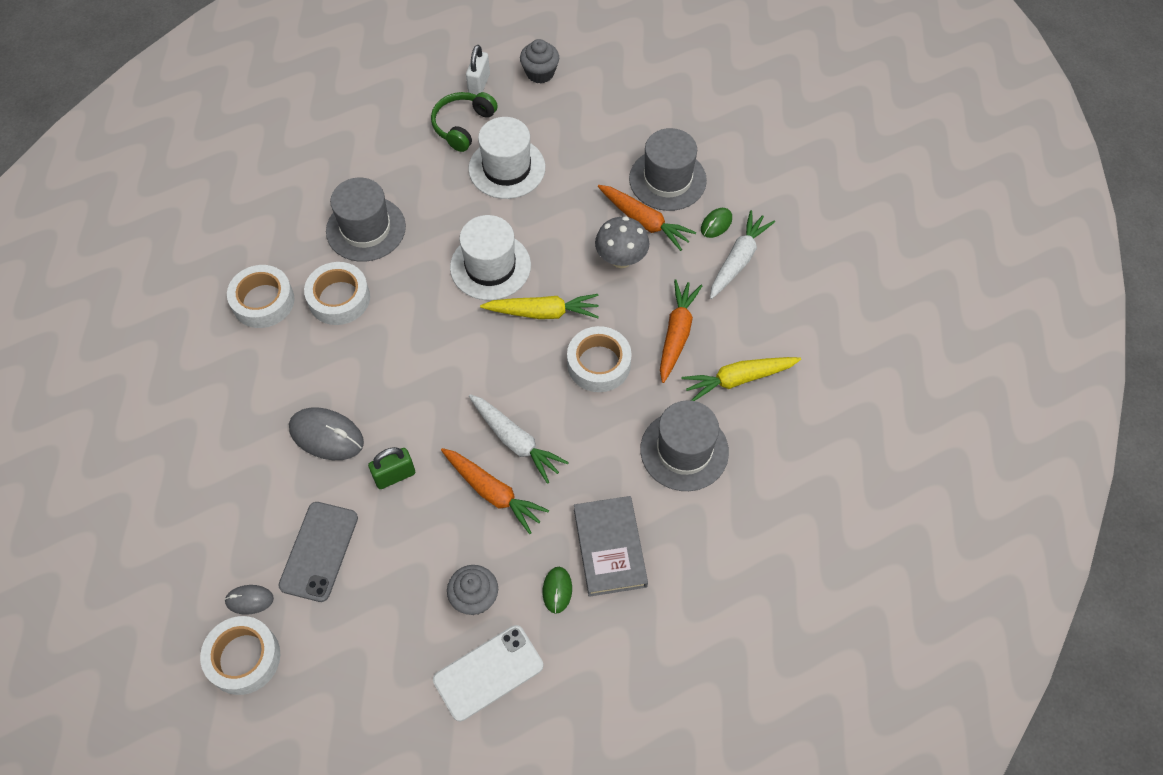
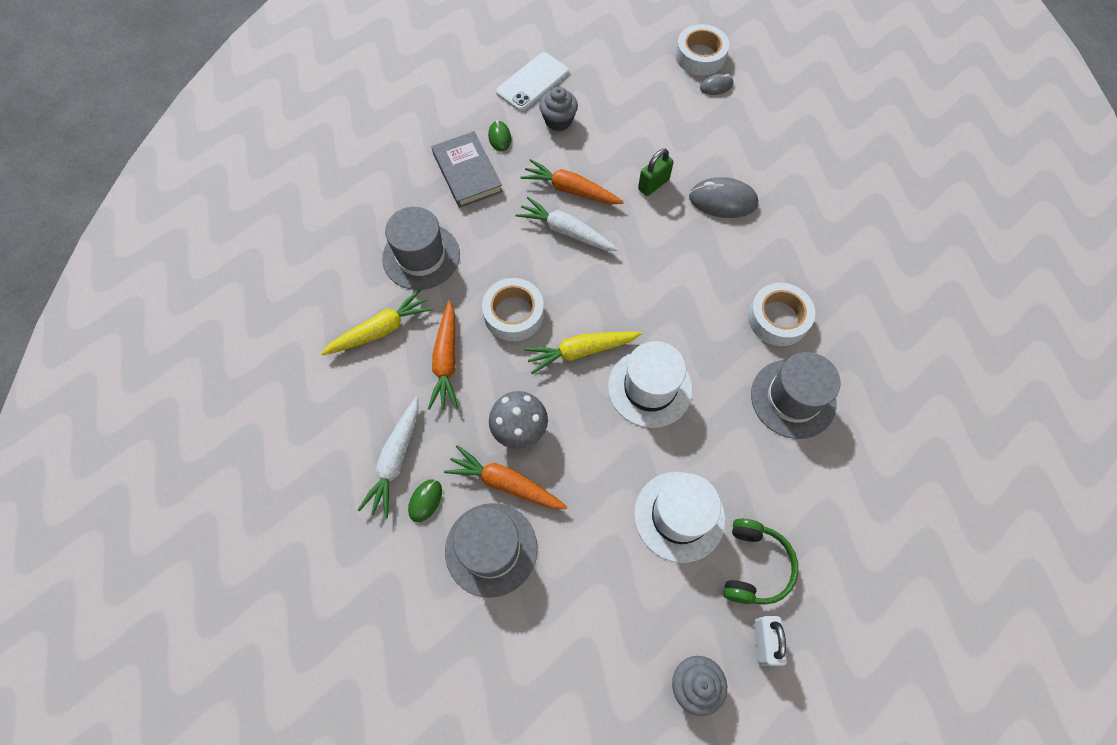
camera: 165 degrees right, 5 degrees up
(263, 301) = (845, 299): white tape -> none
(319, 551) = (684, 124): grey phone -> none

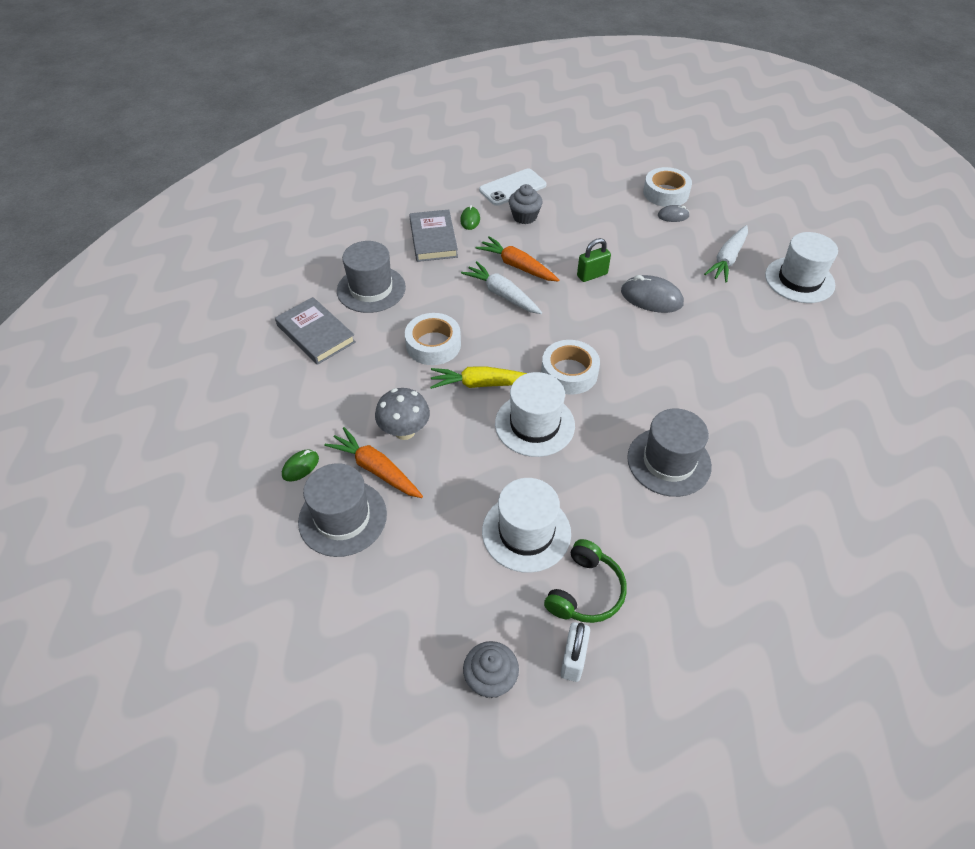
camera: 15 degrees right, 15 degrees down
(380, 330) = (315, 334): yellow carrot -> grey book
(395, 460) = (288, 430): white carrot -> white carrot (727, 259)
(446, 360) = (362, 367): orange carrot -> none
(778, 318) = (674, 396): white tape -> white tape (569, 372)
(864, 144) = (799, 280): none -> white hat

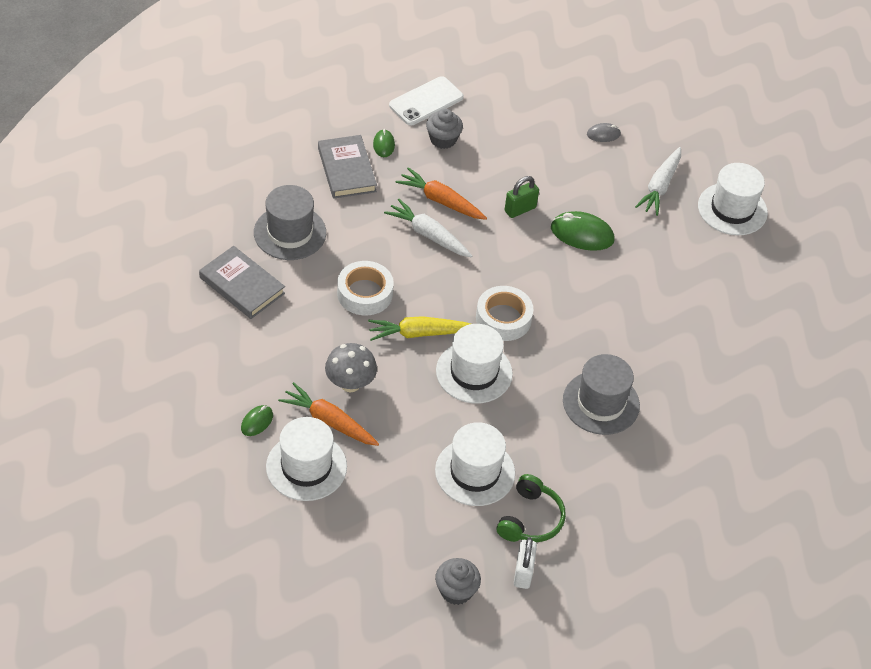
camera: 10 degrees left, 0 degrees up
(342, 517) = (306, 467): grey hat -> white hat
(651, 298) = (582, 234): grey mouse -> green mouse
(665, 193) = (595, 105): white tape -> none

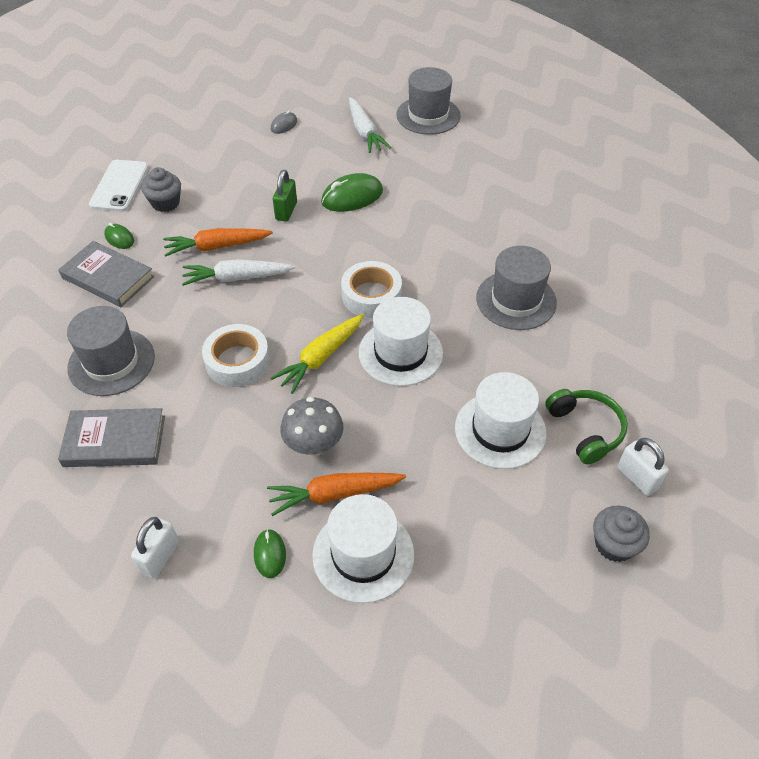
camera: 40 degrees left, 0 degrees up
(199, 373) = (160, 557): none -> white padlock
(732, 209) = (428, 115): white hat -> grey hat

